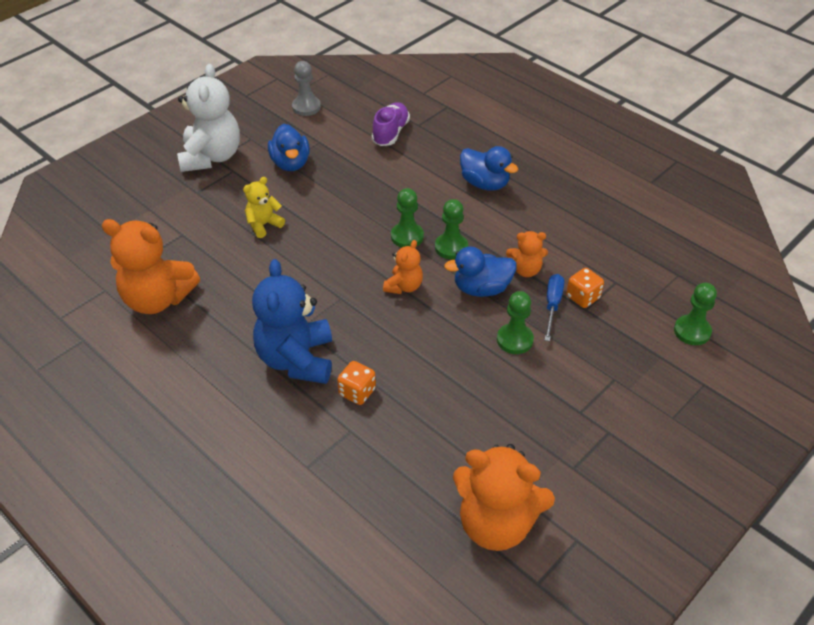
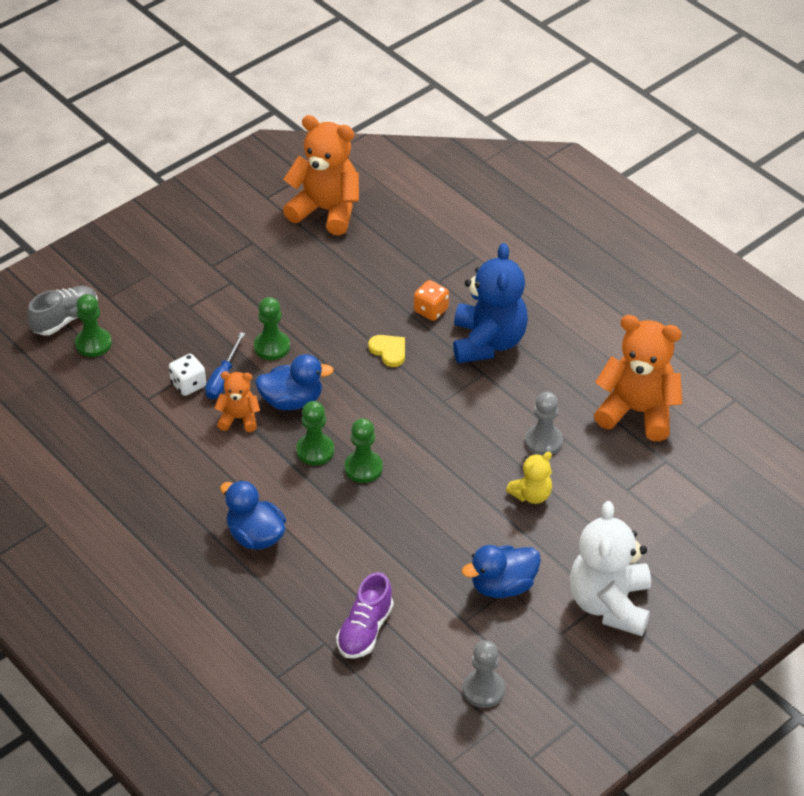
camera: 175 degrees left, 0 degrees up
(249, 267) = (543, 441): none -> grey pawn
(290, 163) = (503, 586): blue duck -> blue duck turned 105 degrees counterclockwise
(397, 343) = (389, 351): none -> yellow heart
(404, 286) = (374, 408): orange teddy bear -> none
(583, 297) = (188, 384): orange dice -> white dice
(734, 355) = (65, 319): none -> grey shoe

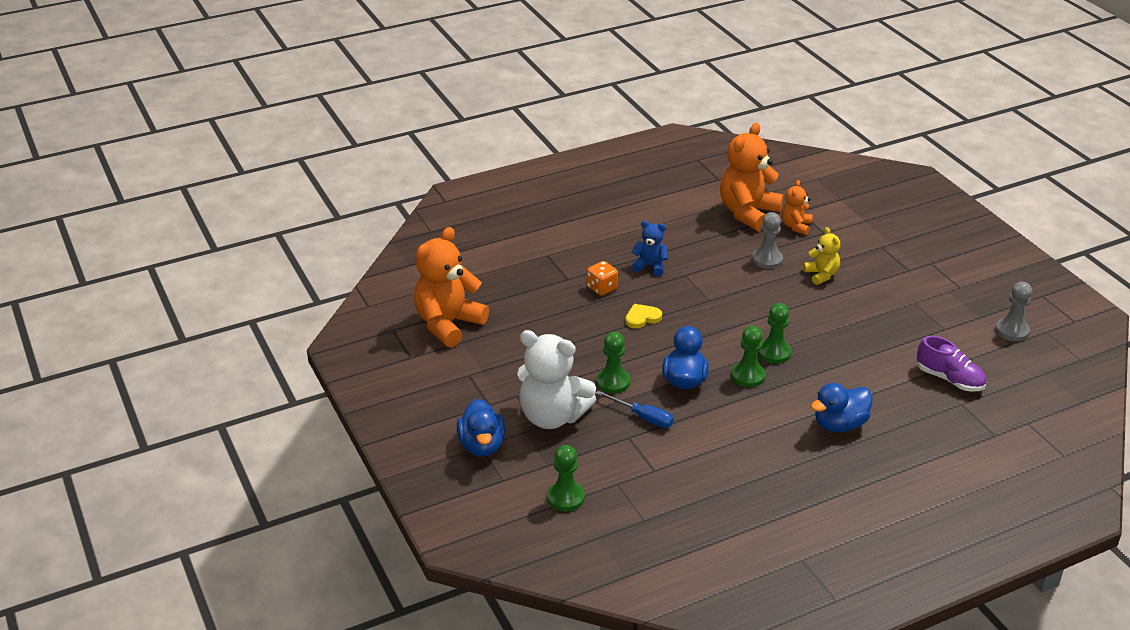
camera: 75 degrees left, 10 degrees down
(65, 319) = (522, 514): grey shoe -> none
(188, 384) = (644, 440): white dice -> none
(239, 418) = (697, 414): orange teddy bear -> orange teddy bear (796, 226)
(488, 342) = (650, 266): blue teddy bear -> blue teddy bear, size x0.52
(503, 586) = (911, 304): blue duck -> blue duck (482, 445)
(609, 604) = (934, 260): white teddy bear -> white teddy bear (552, 416)

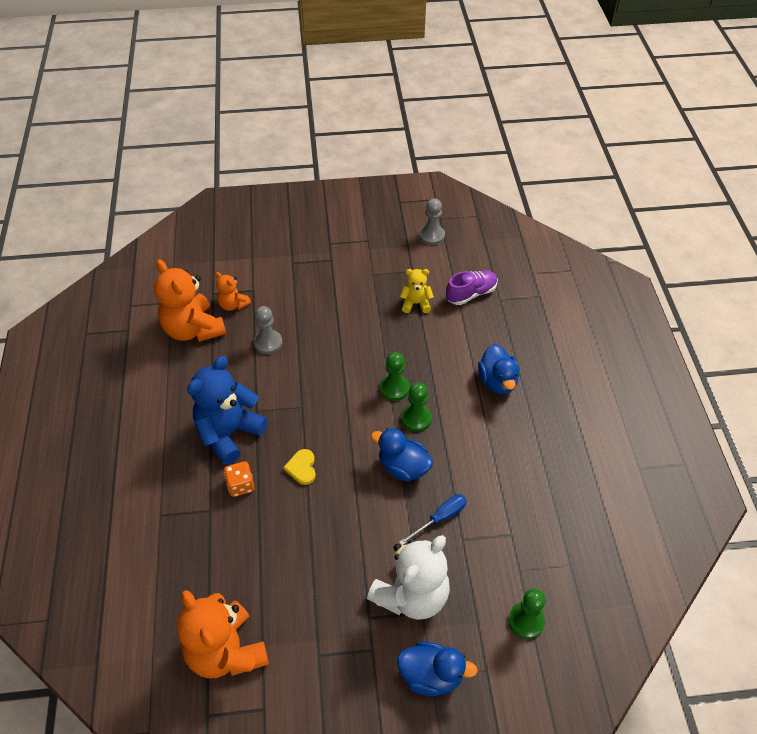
camera: 70 degrees left, 15 degrees up
(613, 382) = (383, 525): green pawn -> none
(650, 266) = (229, 433): blue teddy bear -> blue teddy bear, size x1.94
(821, 275) = (309, 315): yellow teddy bear -> yellow teddy bear (416, 303)

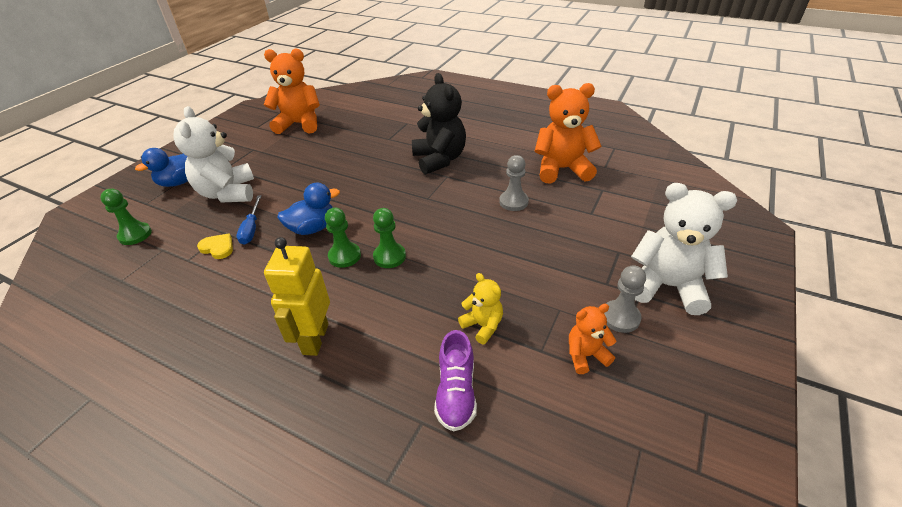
camera: 125 degrees right, 10 degrees down
(229, 433) = (439, 160): blue teddy bear -> black teddy bear
(233, 305) = (578, 196): orange teddy bear -> orange teddy bear (585, 355)
(240, 485) = (392, 153): orange dice -> none
(302, 468) = (374, 181): yellow heart -> yellow heart (218, 247)
(313, 232) = (667, 286): none -> white teddy bear
(416, 303) = (483, 326): yellow teddy bear -> yellow teddy bear turned 75 degrees counterclockwise
(431, 236) = (602, 412): grey pawn -> grey pawn (620, 317)
(497, 381) = (315, 339): blue duck -> yellow robot

